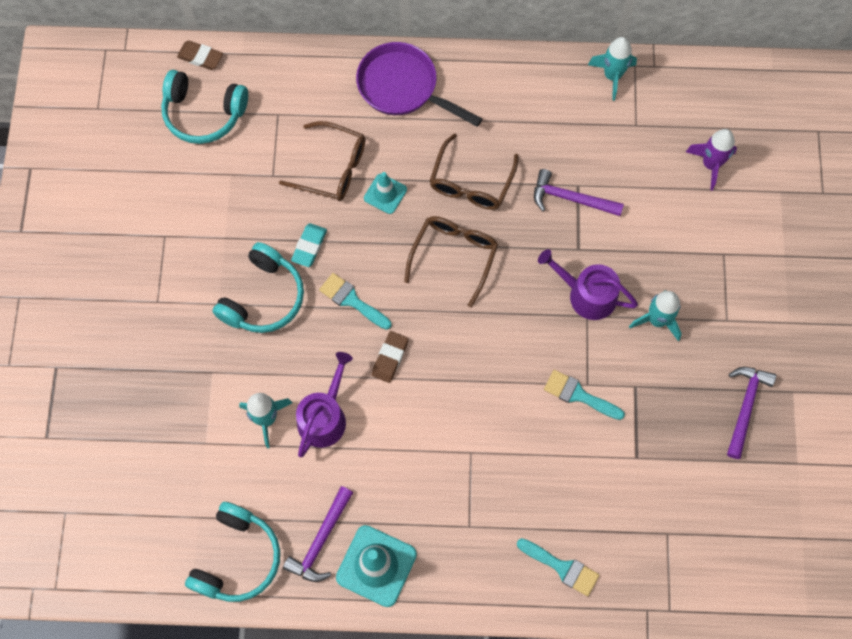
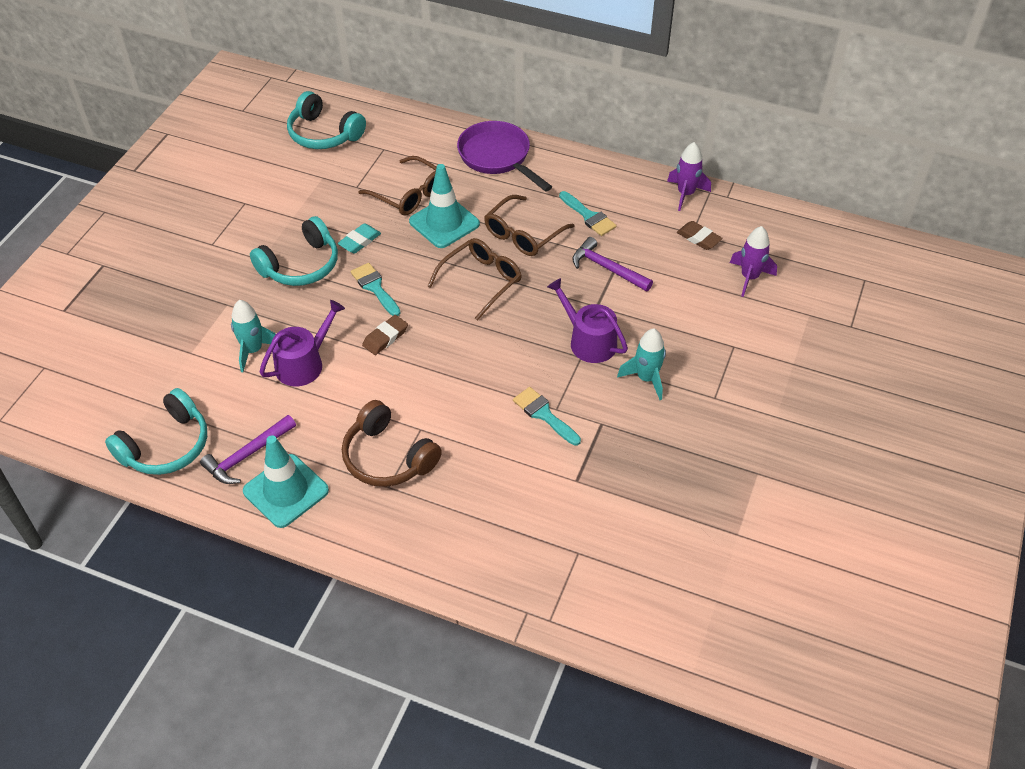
camera: 20 degrees right, 20 degrees down
(200, 57) = (342, 99): brown eraser -> brown eraser (699, 238)
(385, 194) = (444, 223): turquoise traffic cone -> turquoise traffic cone, size x1.71
(454, 495) = (387, 457): none -> brown headphones
(562, 567) = (460, 548): turquoise brush -> turquoise brush (589, 216)
(612, 76) = (685, 194): turquoise rocket -> purple rocket
(745, 407) = (703, 471): purple hammer -> none

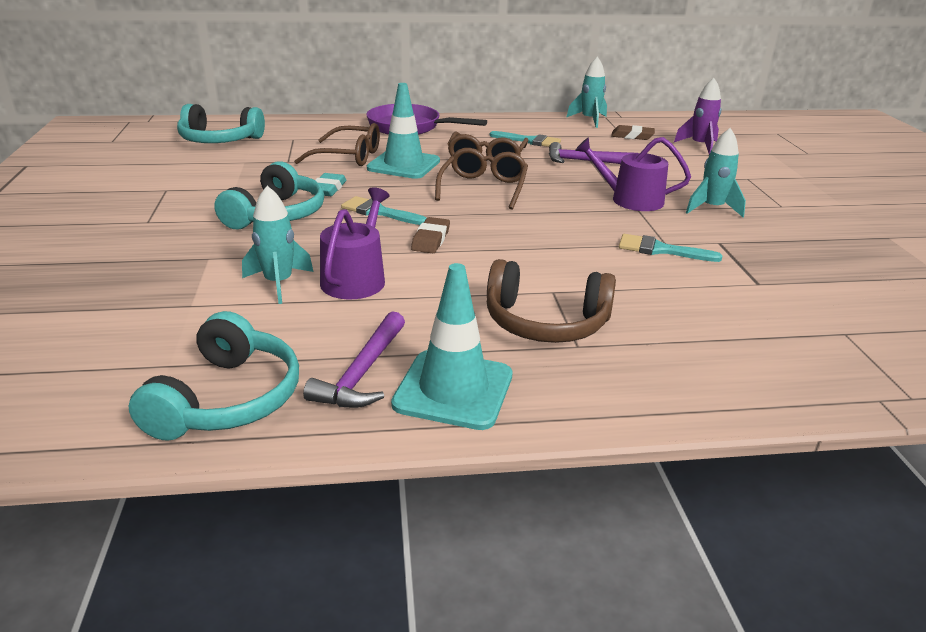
camera: 30 degrees left, 20 degrees down
(685, 194) = (589, 120): purple rocket -> turquoise rocket

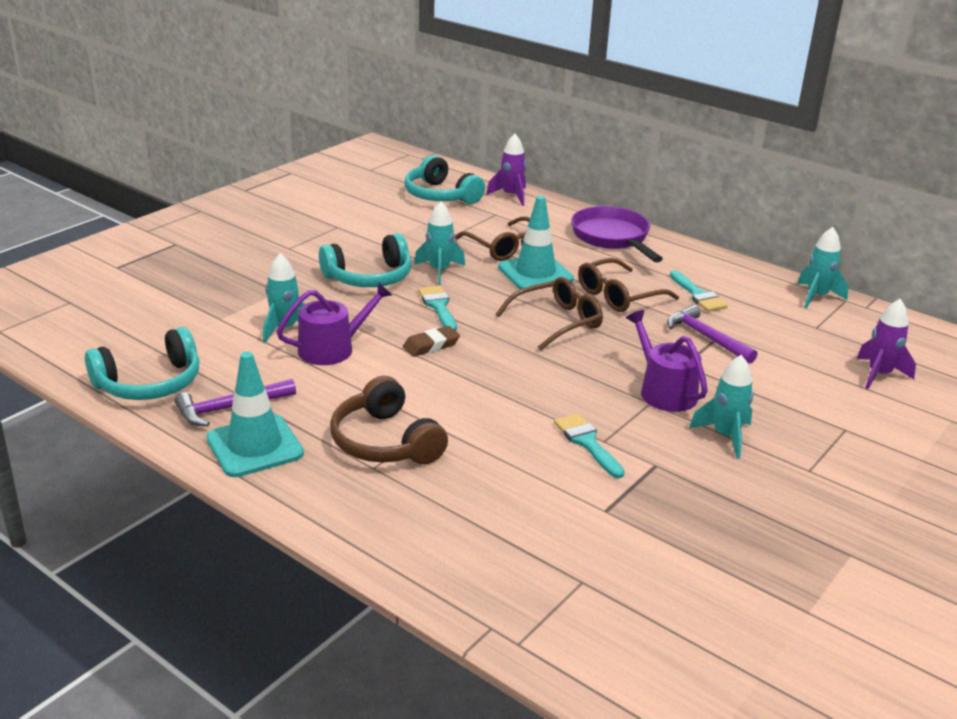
camera: 45 degrees right, 0 degrees up
(281, 124) = (511, 196): none -> purple rocket
(328, 189) = (439, 271): turquoise eraser -> turquoise rocket
(632, 136) = (823, 333): brown eraser -> none

